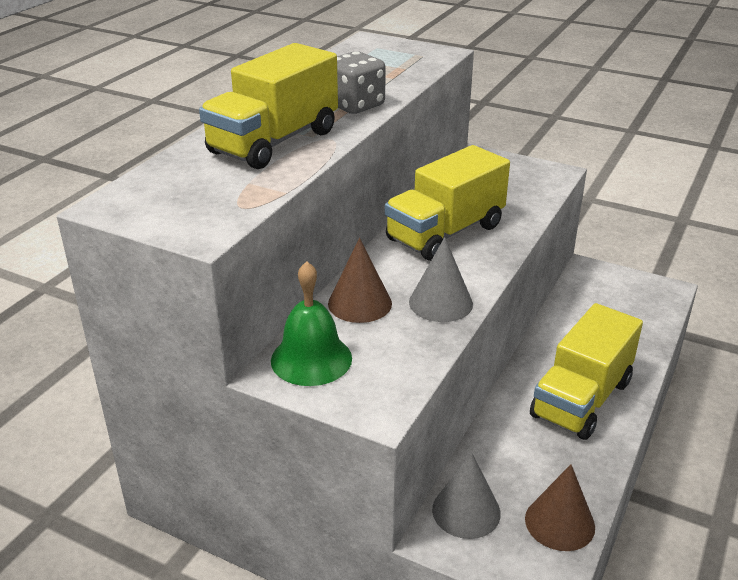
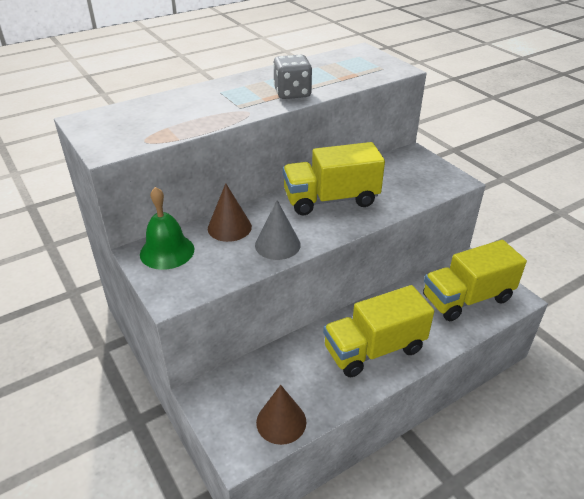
camera: 30 degrees right, 5 degrees up
(274, 142) = (213, 105): yellow truck -> yellow truck (467, 298)
(466, 511) = (232, 386): grey cone -> none

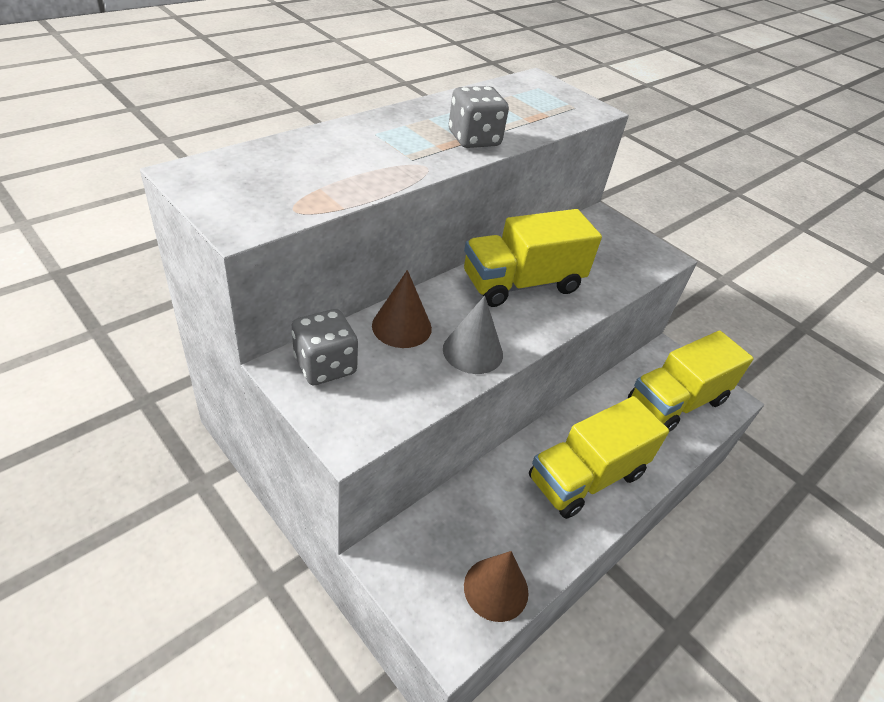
camera: 15 degrees left, 5 degrees up
(167, 251) = (325, 365): green bell -> grey dice

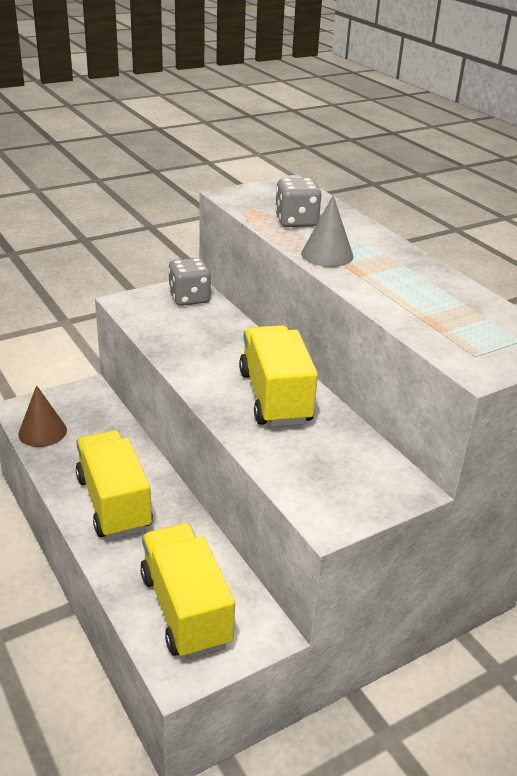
camera: 105 degrees right, 10 degrees down
(401, 326) = (224, 329): brown cone -> none
(473, 351) = (189, 356): grey cone -> grey cone (327, 255)
(474, 139) = (368, 281): grey dice -> grey dice (296, 221)

